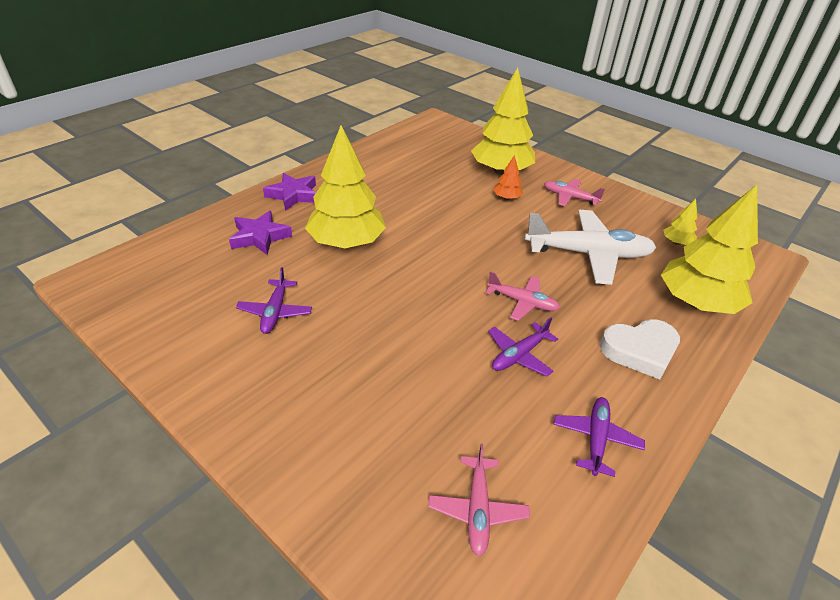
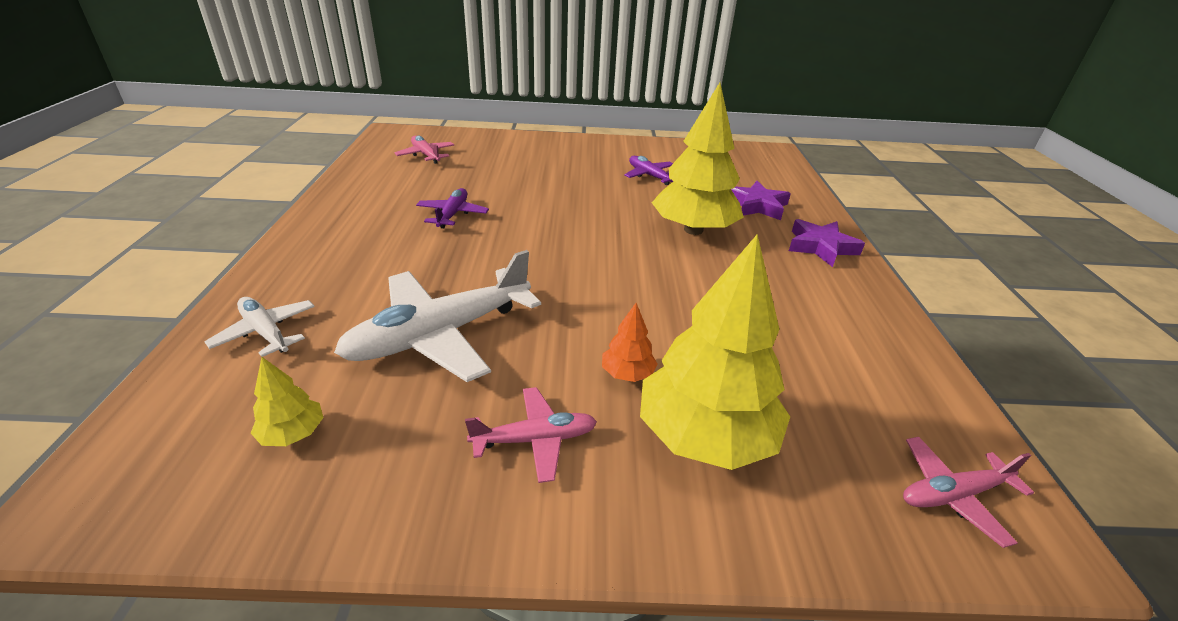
camera: 140 degrees right, 5 degrees down
(522, 302) = (480, 249): pink plane -> pink plane (952, 495)
(596, 439) = (366, 195): purple plane -> none
(640, 351) = (340, 255): white heart -> none
(696, 303) = (266, 332): yellow tree -> white plane

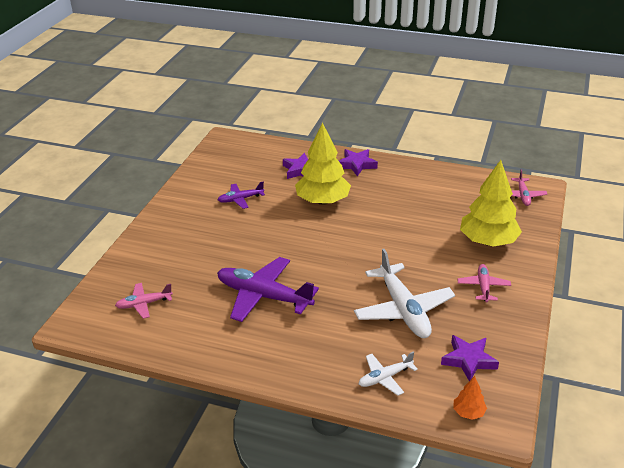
camera: 70 degrees left, 0 degrees up
(293, 433) = (468, 360): yellow tree -> purple star
(452, 214) = (263, 296): purple plane -> purple plane, size x1.91
(627, 374) = (447, 253): orange tree -> orange tree (468, 412)

